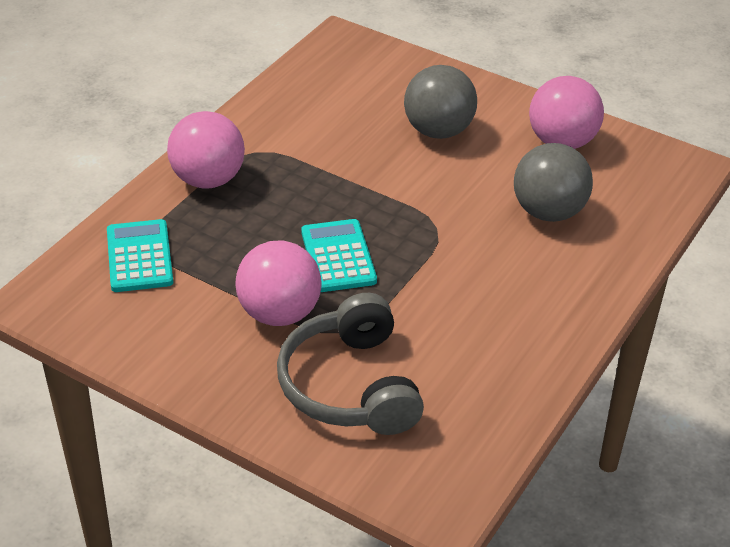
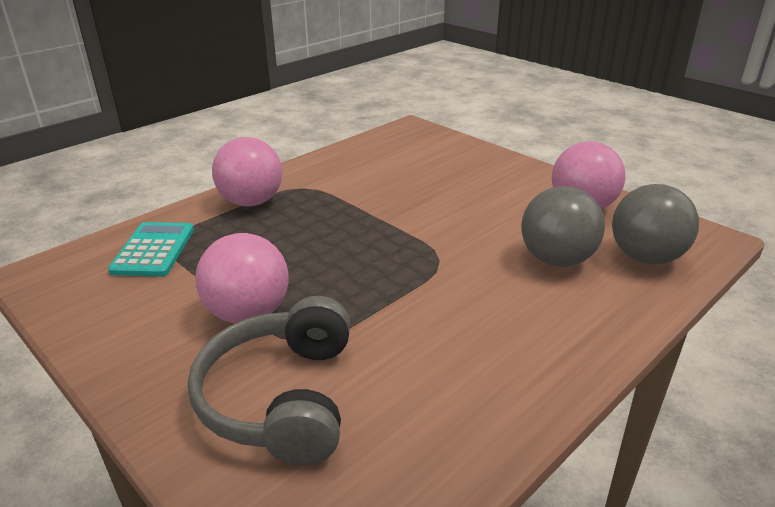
camera: 15 degrees right, 10 degrees down
(338, 256) = (332, 272): turquoise calculator -> none
(438, 131) = (468, 189): grey ball -> grey ball (645, 257)

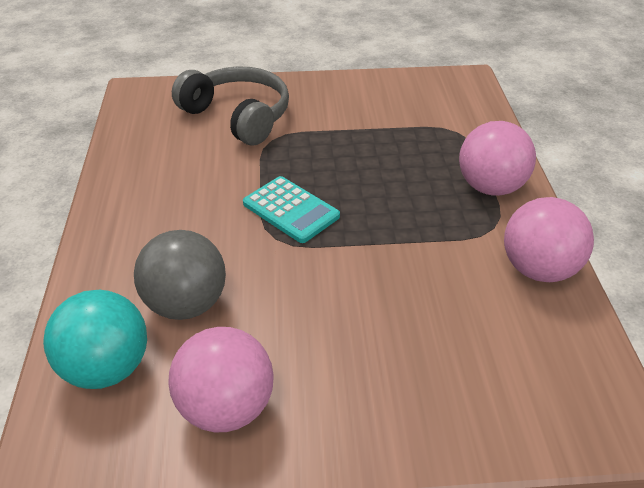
camera: 130 degrees right, 10 degrees up
(153, 250) = (451, 121): turquoise calculator -> turquoise calculator (291, 210)
(248, 313) = (324, 131): pink ball -> pink ball (538, 269)
(645, 257) = (107, 368): grey ball -> turquoise ball

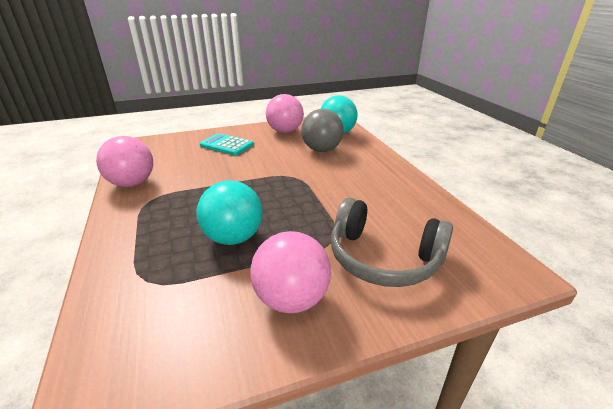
camera: 165 degrees right, 10 degrees down
(291, 210) = (290, 190): turquoise calculator -> turquoise calculator (226, 145)
(377, 157) = (233, 237): none -> turquoise ball
(490, 187) = (138, 227): pink ball -> pink ball (291, 299)

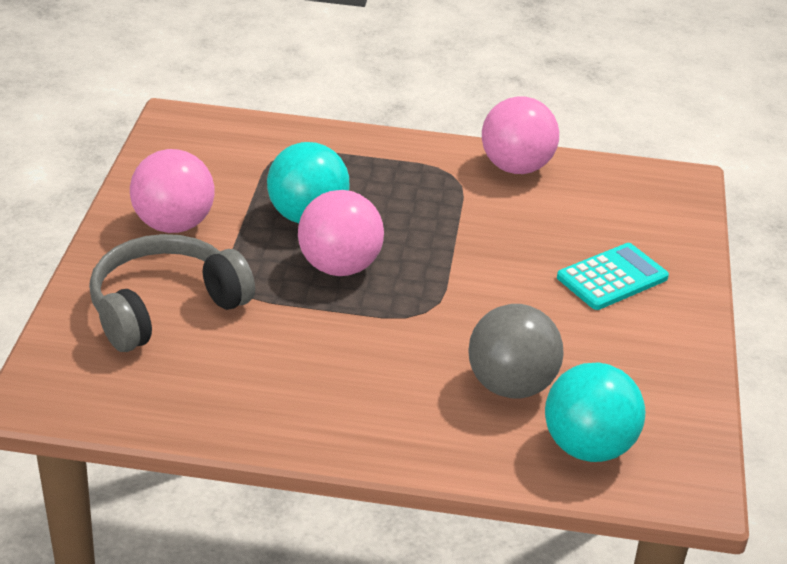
camera: 115 degrees right, 5 degrees up
(285, 131) = (645, 373): pink ball -> pink ball (339, 267)

